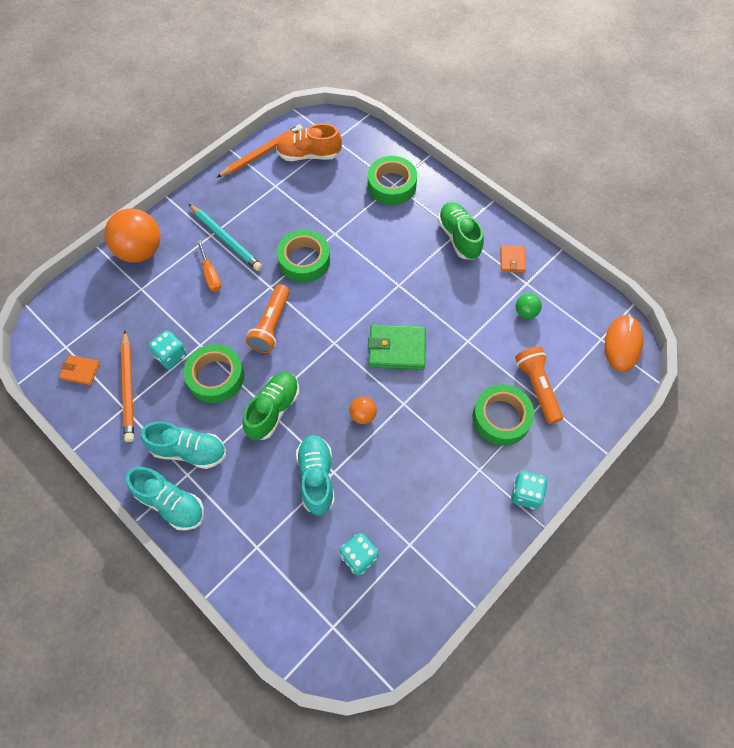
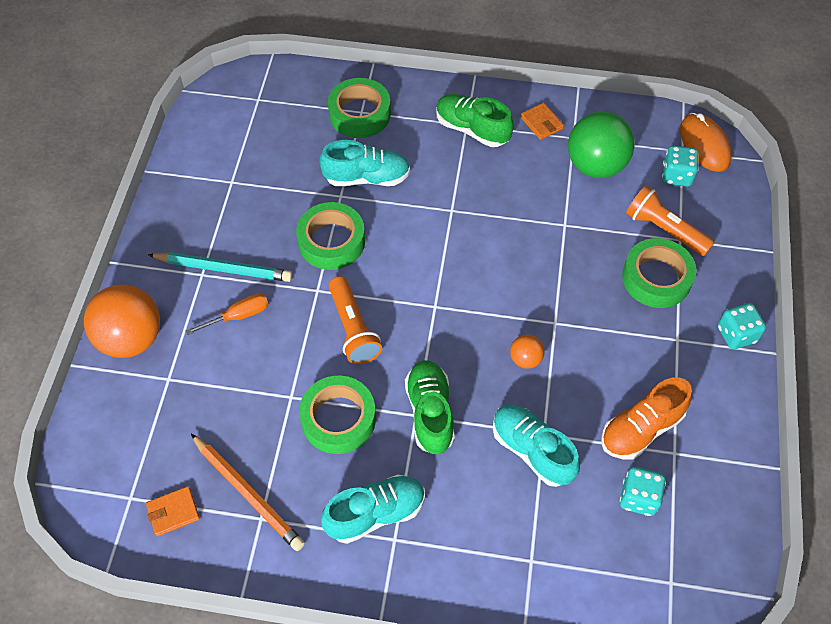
camera: 35 degrees left, 5 degrees down
(171, 356) = (268, 428): turquoise dice -> turquoise dice (676, 176)
(171, 503) = (403, 580): turquoise shoe -> turquoise shoe (367, 178)
(210, 274) = (238, 316): orange screwdriver -> orange screwdriver turned 60 degrees counterclockwise
(262, 153) = (186, 155): orange pencil -> none
(309, 155) = (242, 130): orange shoe -> orange shoe (641, 429)
(396, 349) = (503, 274): green wallet -> none
(525, 312) = (595, 165): green ball -> green ball, size x2.14

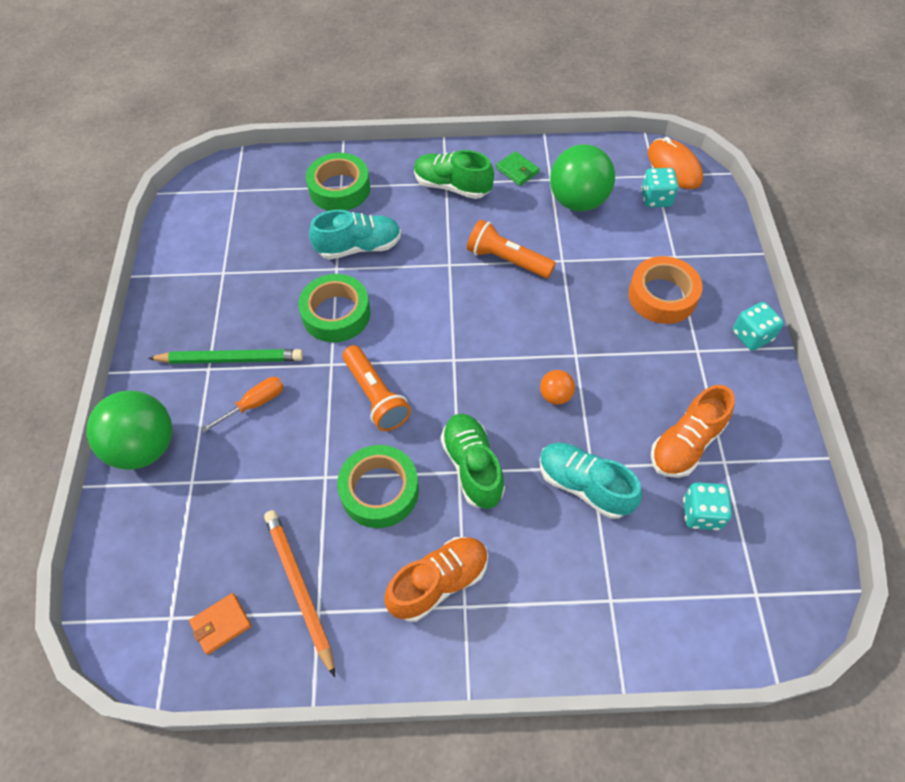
camera: 10 degrees left, 0 degrees up
(131, 338) = (144, 447): orange ball -> green ball
(224, 269) = (230, 359): turquoise pencil -> green pencil
(248, 493) = (299, 588): orange pencil -> orange pencil turned 150 degrees counterclockwise
(375, 513) = (439, 582): turquoise shoe -> orange shoe
(541, 123) = (517, 170): orange wallet -> green wallet
(656, 278) = (662, 296): green tape -> orange tape
(664, 230) = (658, 250): orange flashlight -> orange flashlight (507, 260)

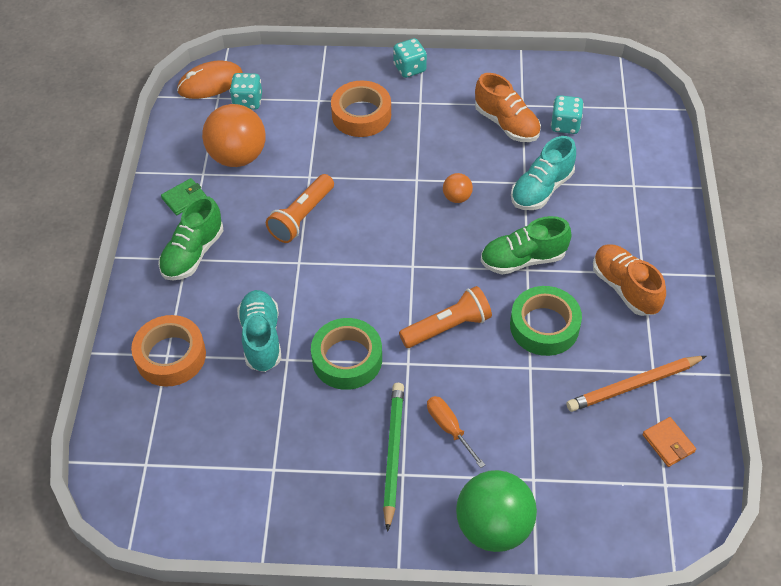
camera: 85 degrees left, 5 degrees down
(339, 189) = (171, 356): green tape -> orange tape
(578, 201) = (238, 156): green ball -> orange ball

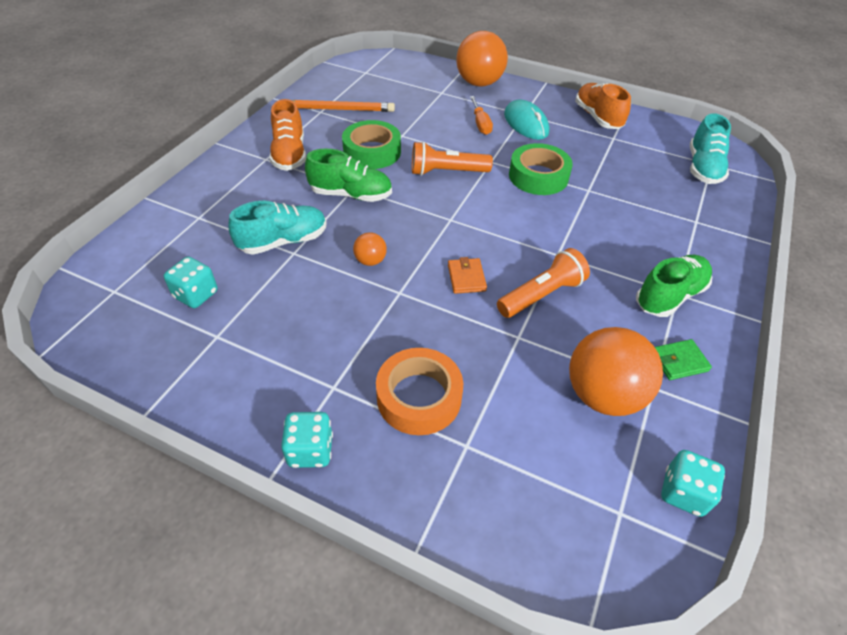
camera: 160 degrees left, 5 degrees down
(171, 356) = (693, 219): orange tape -> none
(210, 83) = (630, 551): orange mouse -> none
(248, 101) = (573, 484): turquoise dice -> turquoise dice (683, 492)
(261, 338) = (608, 208): turquoise shoe -> turquoise shoe (703, 168)
(393, 453) = (526, 123): green pencil -> turquoise mouse
(493, 526) = (479, 83): green ball -> orange ball
(506, 124) = (255, 319): orange shoe -> orange shoe (597, 117)
(668, 443) = (346, 84): orange wallet -> orange wallet (466, 278)

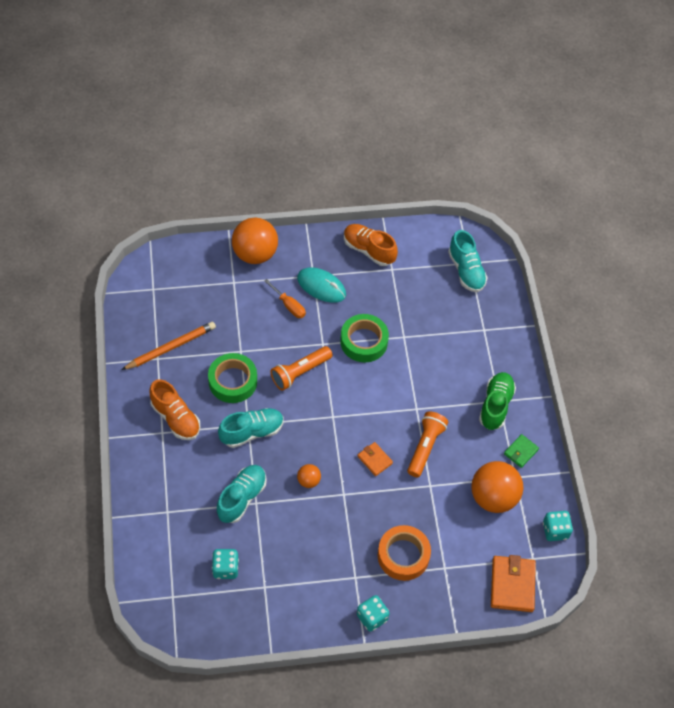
camera: 35 degrees left, 10 degrees up
(351, 195) = (252, 432): green shoe -> turquoise shoe
(560, 534) = (512, 585): none -> orange wallet

